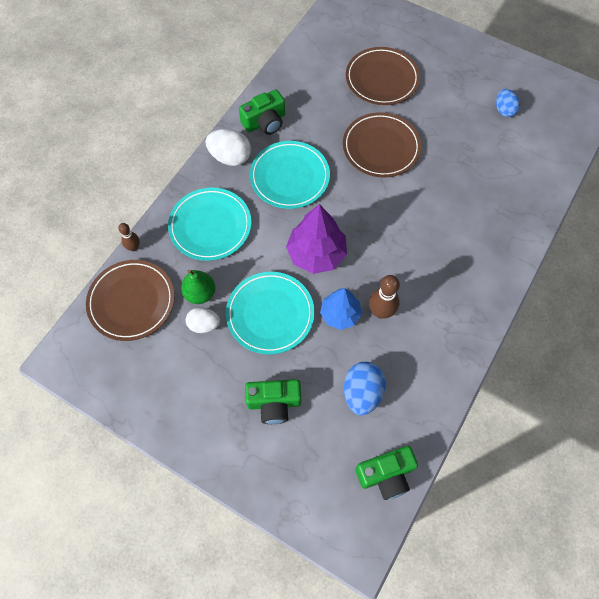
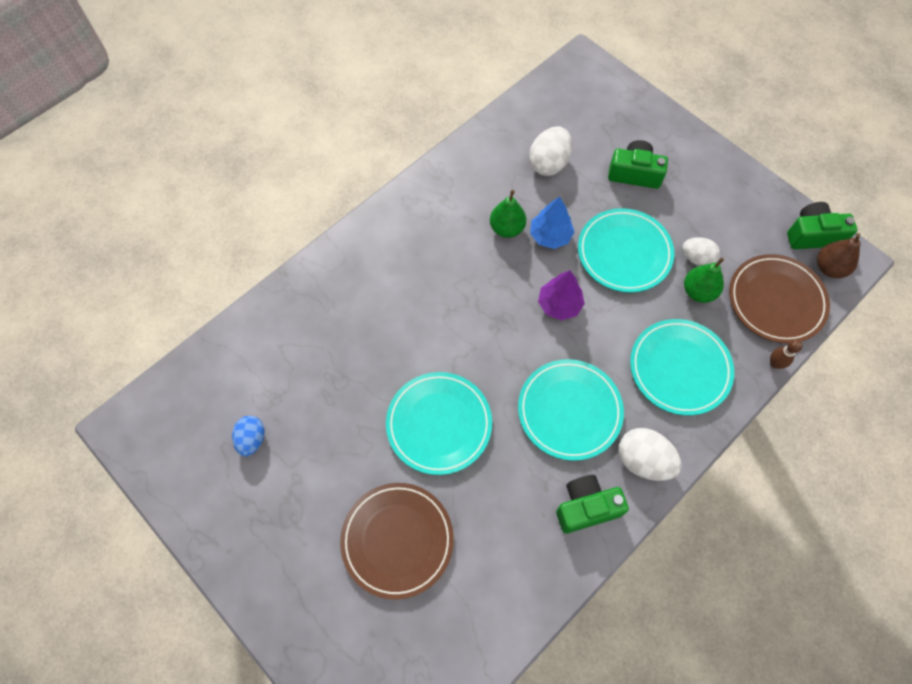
camera: 165 degrees left, 0 degrees up
(81, 345) = (829, 268): none -> brown pear
(316, 254) = (559, 304): purple tree -> purple tree, size x0.66
(362, 393) = (548, 163): blue egg -> white egg
(381, 147) = (439, 424): brown plate -> turquoise plate
(381, 312) = (507, 228): brown bowling pin -> green pear
(386, 474) = (546, 101): green camera -> green camera (813, 235)

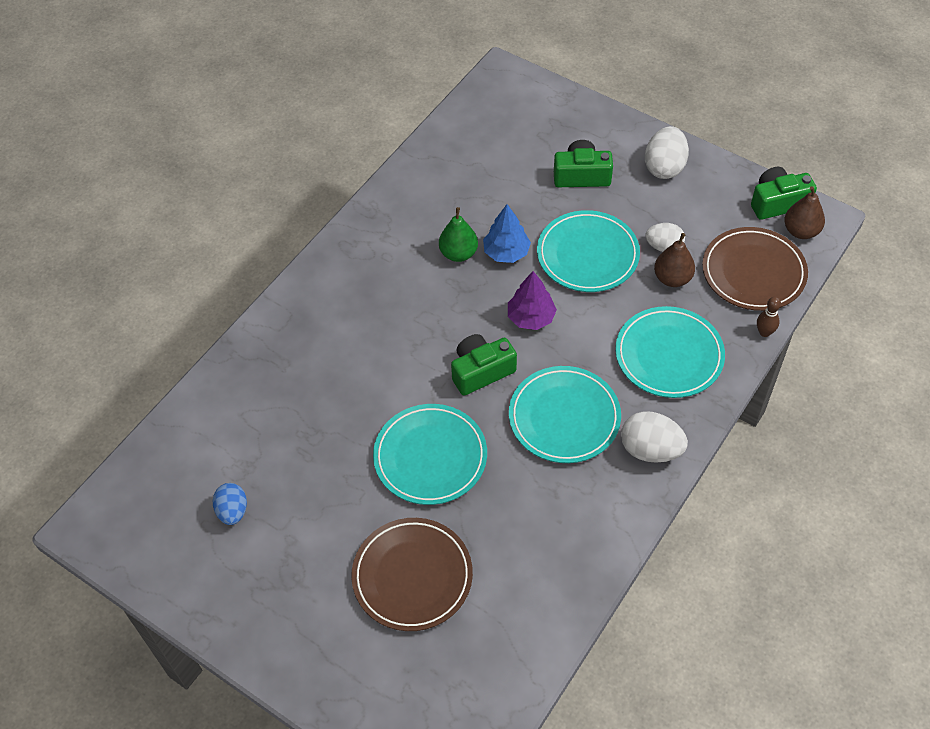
camera: 10 degrees left, 10 degrees down
(548, 163) = (488, 181): white egg -> white egg (664, 167)
(586, 507) = (602, 505): green camera -> green camera (481, 371)
(698, 292) = (672, 278): green pear -> brown pear

